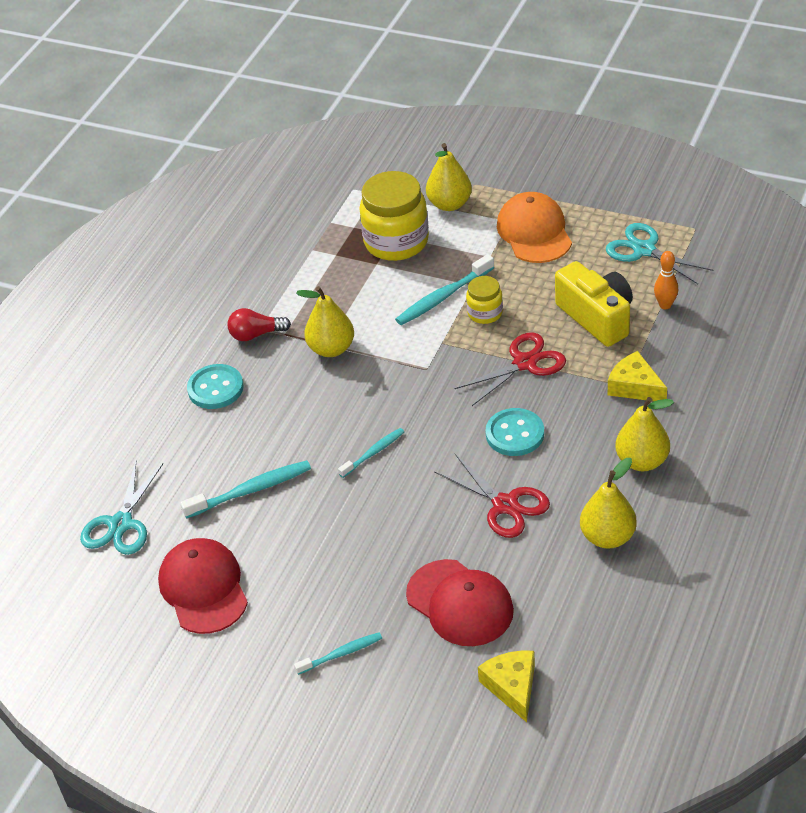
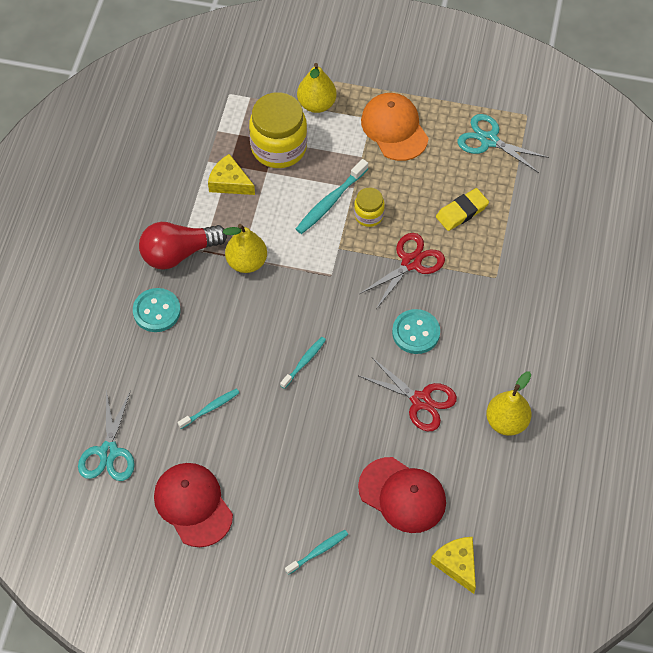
camera: 15 degrees left, 15 degrees up
(251, 490) = (210, 408): turquoise toothbrush -> turquoise toothbrush, size x0.63
(256, 334) = (179, 253): red light bulb -> red light bulb, size x1.68
(597, 317) = (462, 212): yellow camera -> yellow eraser
(634, 386) = (504, 278): yellow cheese -> yellow cheese (229, 182)
(642, 461) = (521, 348): yellow pear -> none
(665, 305) = (515, 195): orange bowling pin -> none

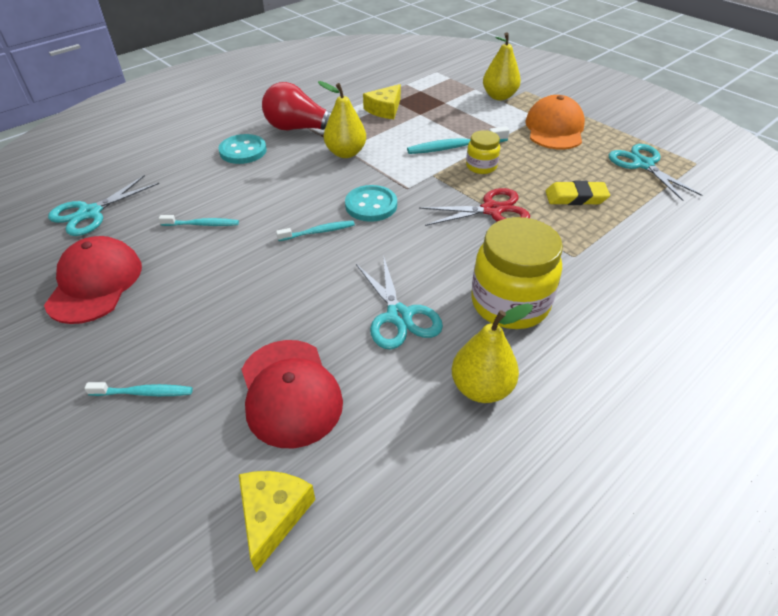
camera: 35 degrees right, 15 degrees down
(229, 182) = (385, 109): yellow cheese -> yellow cheese turned 120 degrees counterclockwise
(279, 147) = (444, 106): yellow jar -> yellow jar (509, 303)
(416, 332) = (448, 260): turquoise button -> turquoise button (371, 205)
(420, 401) = (399, 316): red scissors -> turquoise scissors

